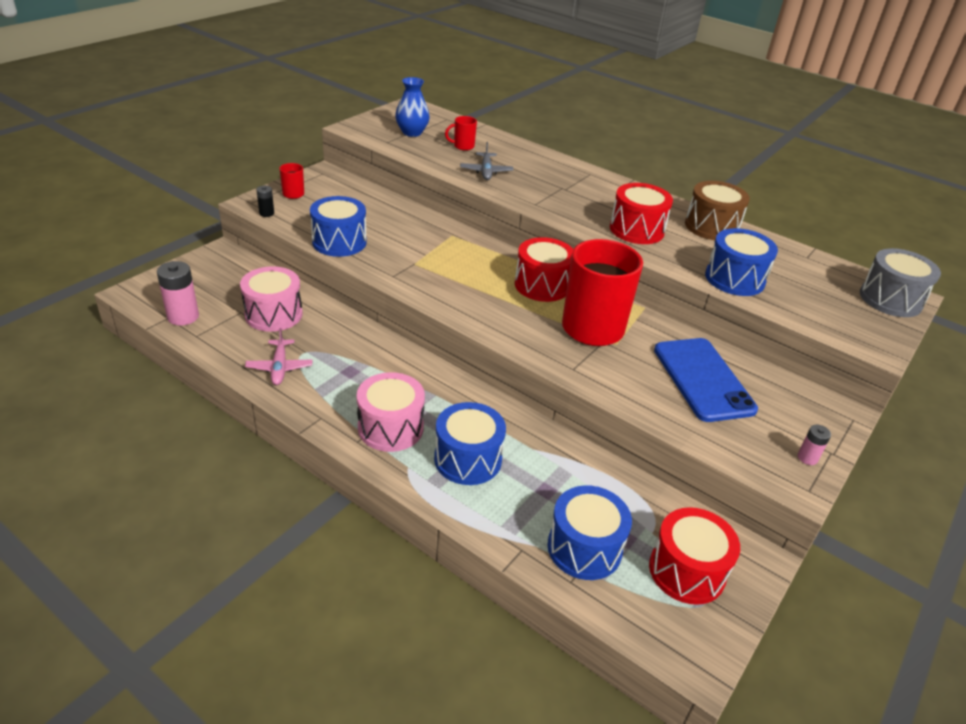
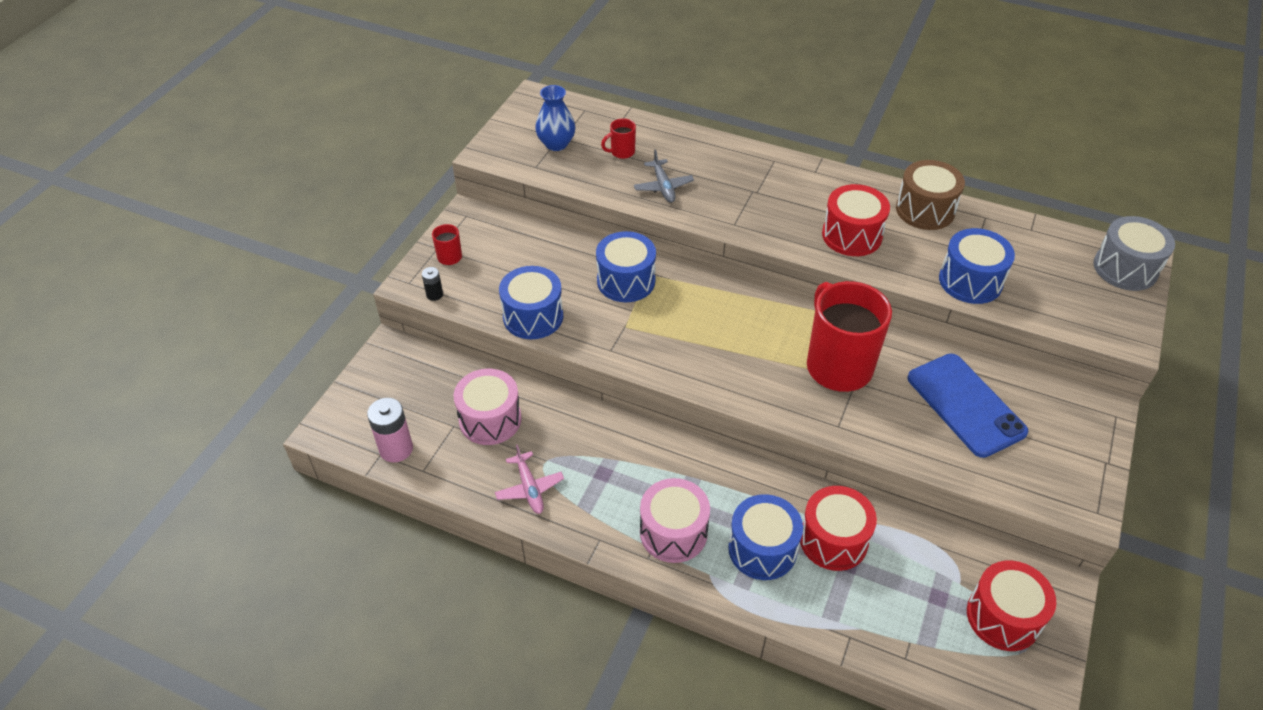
camera: 10 degrees left, 10 degrees up
(542, 285) = (768, 321): red drum -> red drum (833, 540)
(584, 548) = (905, 619): blue drum -> blue drum (626, 281)
(807, 458) = (1087, 475): pink battery -> none

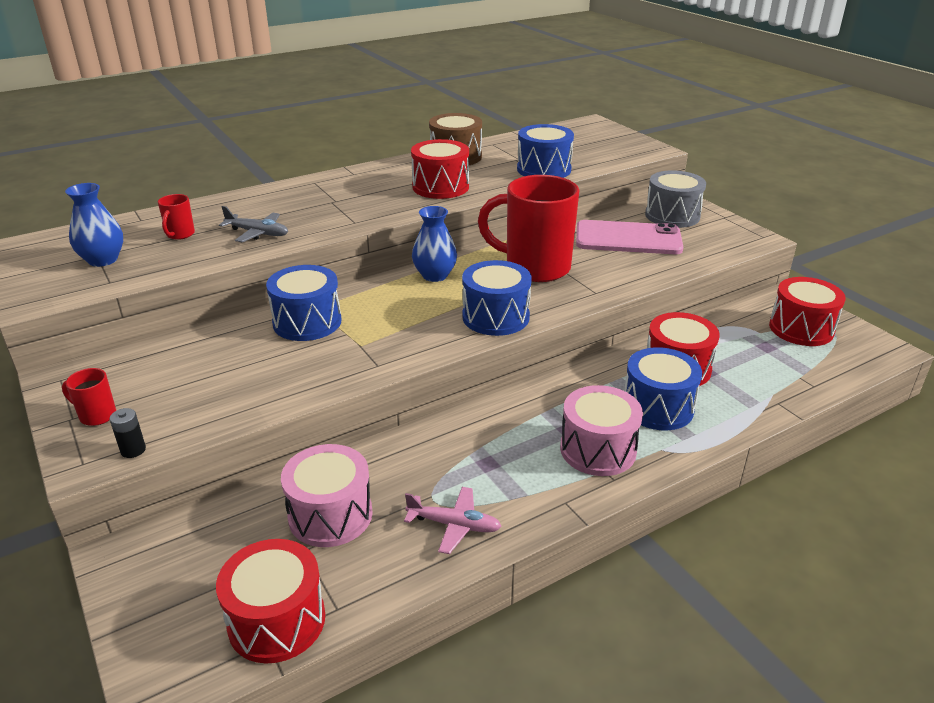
camera: 55 degrees left, 15 degrees down
(396, 449) = (277, 620): pink battery -> red drum
(533, 316) = (269, 393): blue drum -> blue drum (495, 317)
(758, 310) = (435, 275): none -> blue vase
(965, 405) = (628, 239): blue phone -> pink phone
(1125, 268) = (594, 128): grey drum -> grey drum (672, 216)

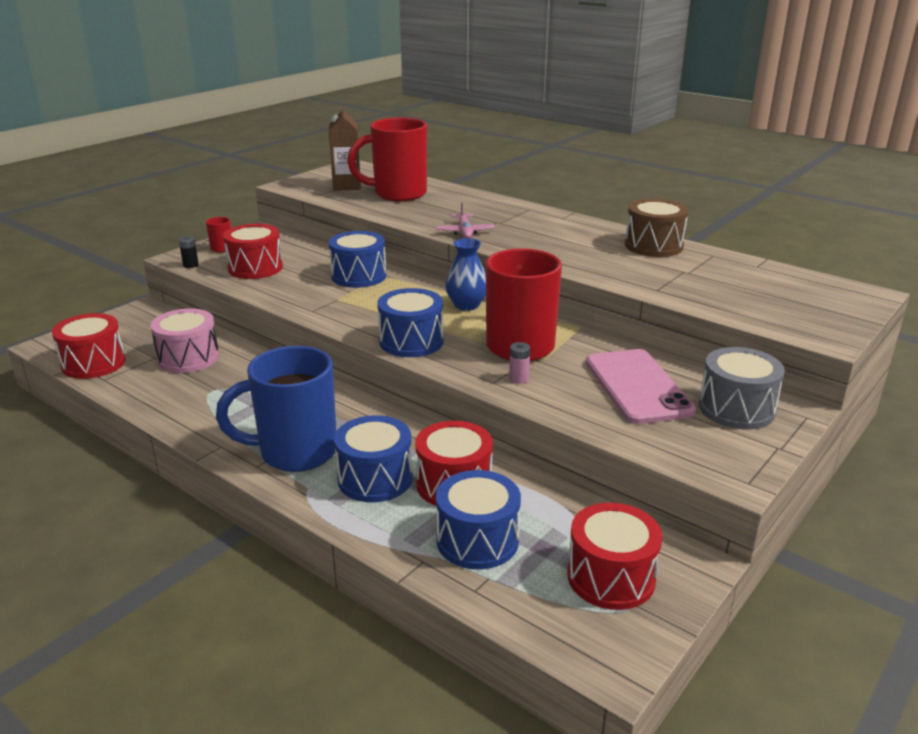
camera: 70 degrees right, 5 degrees down
(103, 260) = (347, 186): blue vase -> brown carton
(180, 235) = (398, 194): red mug -> red mug, size x2.43
(258, 233) = (418, 212): grey plane -> none
(440, 187) = (571, 251): red drum -> red drum (255, 268)
(454, 525) = (185, 403): pink plane -> pink plane (465, 232)
(544, 169) = (672, 287): blue drum -> blue drum (477, 540)
(595, 280) = (518, 379): none -> pink battery
(598, 449) = (295, 453): pink drum -> blue mug

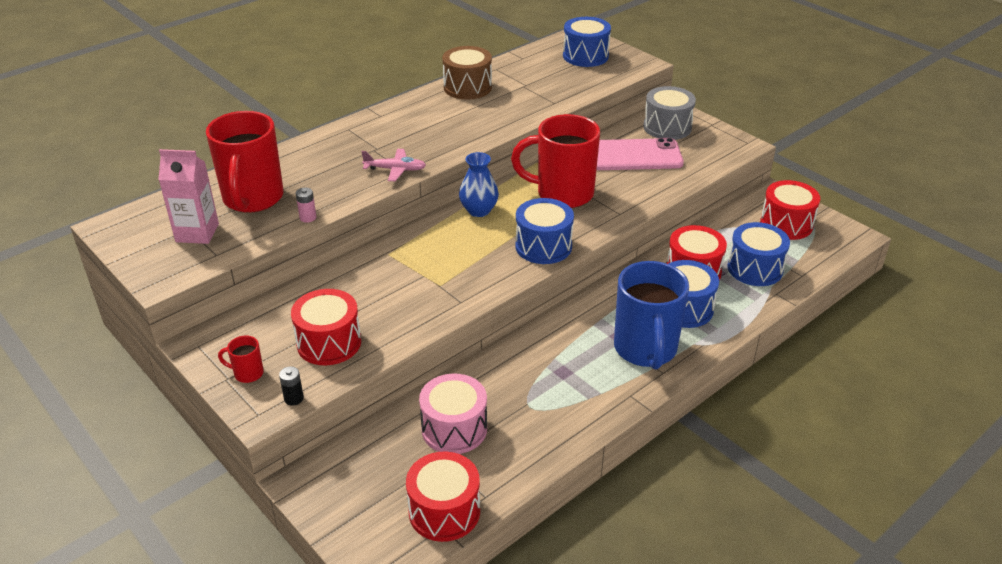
camera: 80 degrees left, 10 degrees up
(347, 186) = (197, 233): brown carton -> pink carton
(358, 276) = (386, 268): blue drum -> blue drum (585, 56)
(518, 379) = (616, 201): pink battery -> pink battery (308, 217)

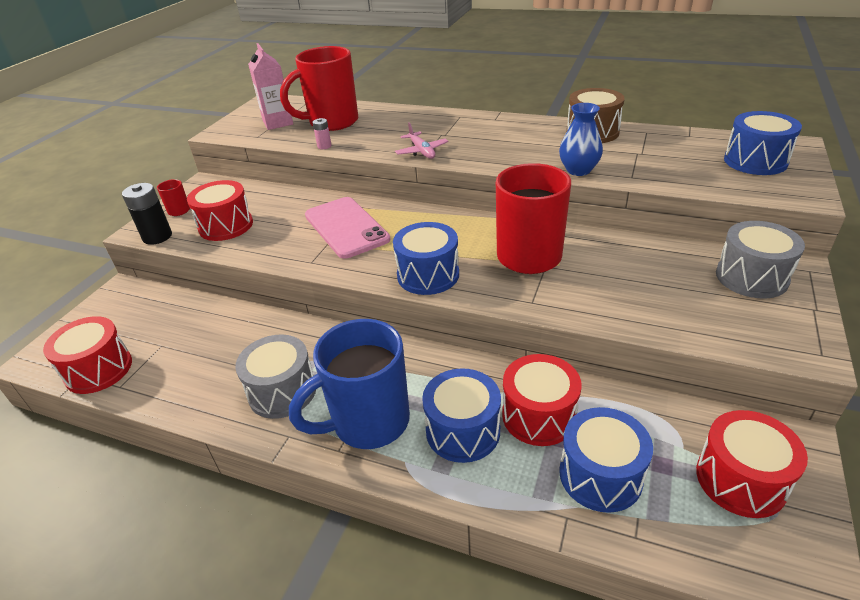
camera: 65 degrees right, 0 degrees up
(294, 398) = (157, 237): black battery -> black battery, size x1.86
(454, 429) = (198, 337): pink drum -> none
(479, 210) = (451, 223): blue vase -> blue vase (578, 170)
(577, 387) = (282, 391): none -> grey drum
(634, 156) = (656, 274): pink phone -> pink phone (346, 227)

